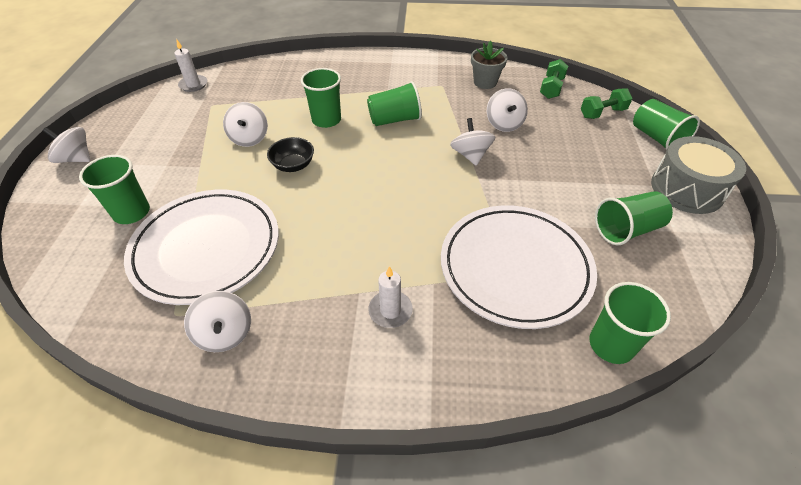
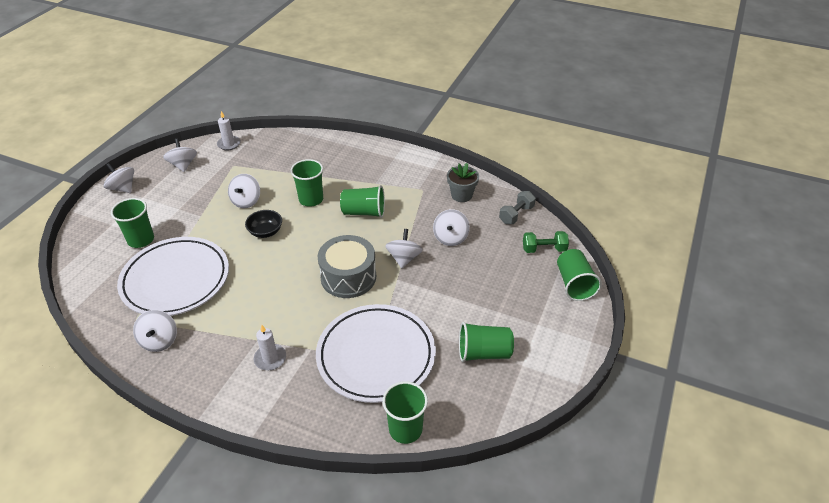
camera: 20 degrees right, 5 degrees down
(146, 117) = (183, 165): none -> white spinning top
(551, 88) = (516, 214): green dumbbell -> grey dumbbell
(687, 189) = (562, 335): grey drum -> grey drum (348, 277)

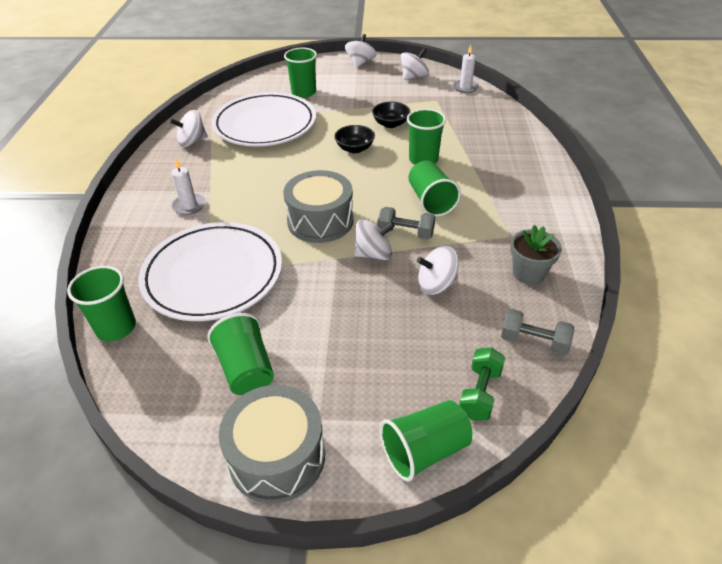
camera: 70 degrees right, 0 degrees up
(246, 201) = (390, 124): white spinning top -> black bowl
(391, 236) = (405, 233): none -> grey dumbbell
(544, 249) = (480, 393): green dumbbell -> green dumbbell turned 45 degrees clockwise
(558, 350) = (277, 456): none -> grey drum

